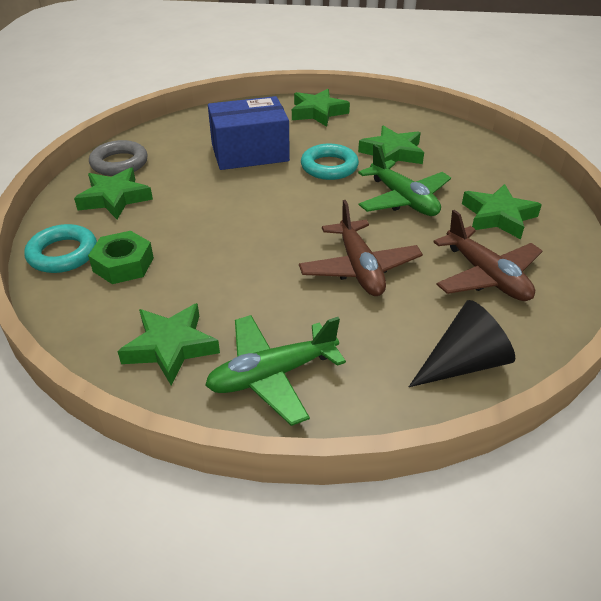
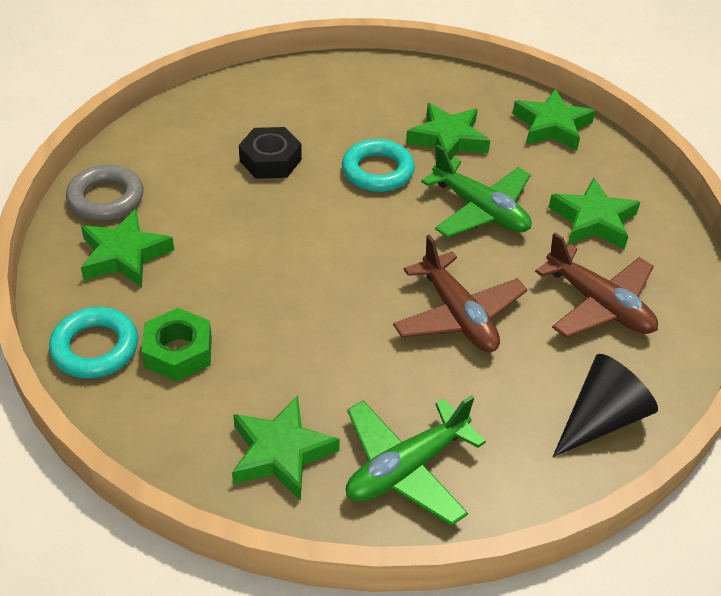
camera: 15 degrees left, 5 degrees up
(250, 152) = (270, 160): blue box -> black nut
(318, 112) = (335, 83): green star -> green star (552, 126)

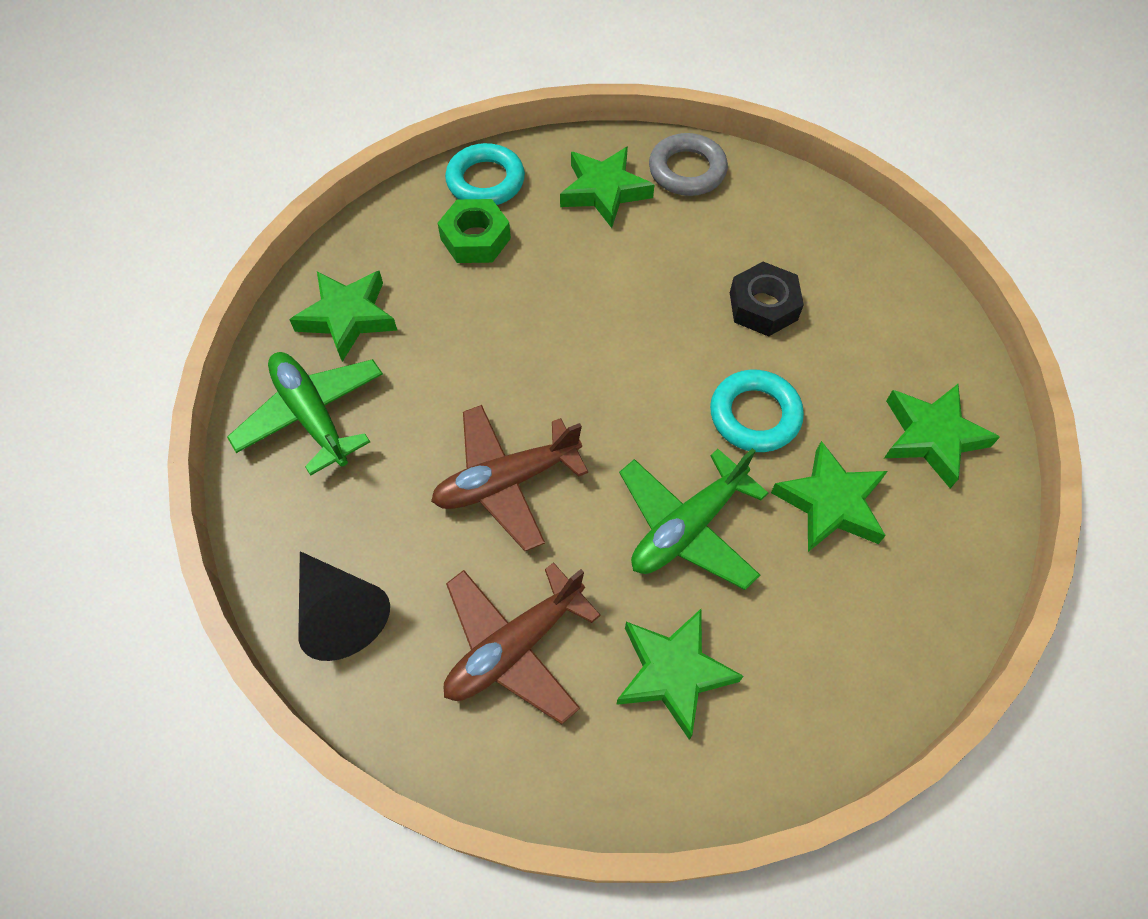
camera: 95 degrees right, 15 degrees up
(552, 126) = (884, 652): green star -> green star (931, 437)

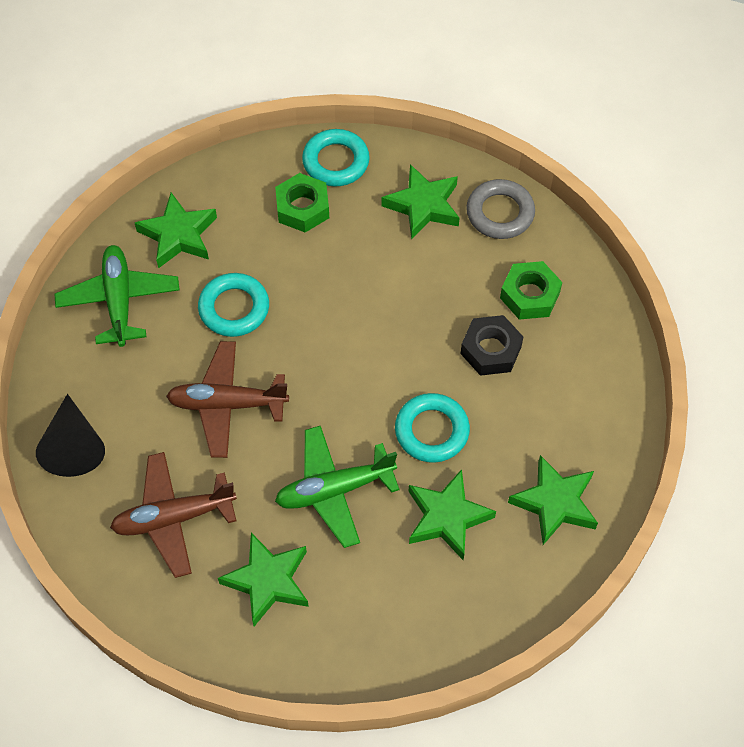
camera: 25 degrees right, 0 degrees up
(456, 371) = (234, 308): none -> turquoise ring
(767, 237) = (530, 295): none -> green nut

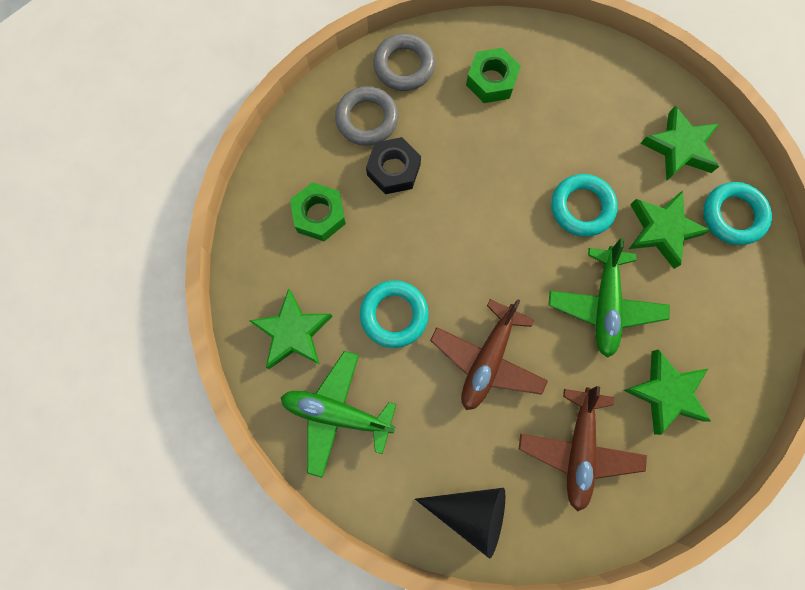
camera: 65 degrees left, 15 degrees up
(336, 162) = (285, 168): turquoise ring -> turquoise ring (733, 216)
(423, 205) = (367, 119): green star -> grey ring
(491, 350) = (528, 131): black nut -> black nut (393, 170)

